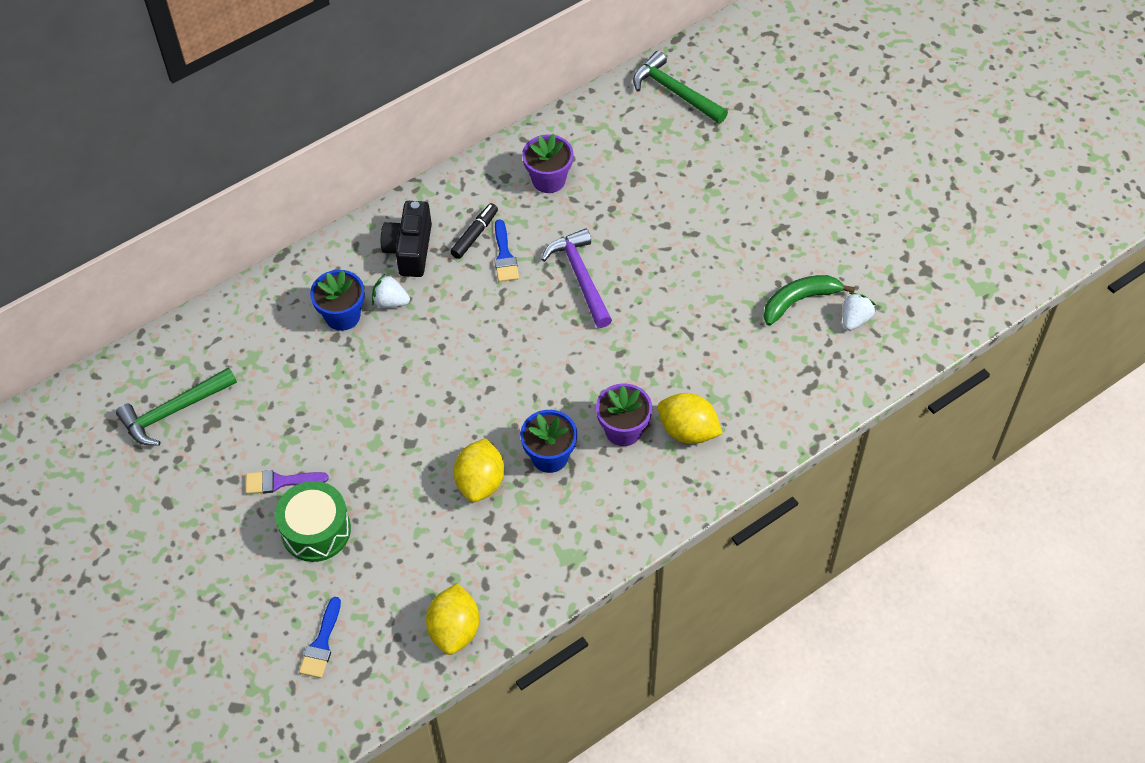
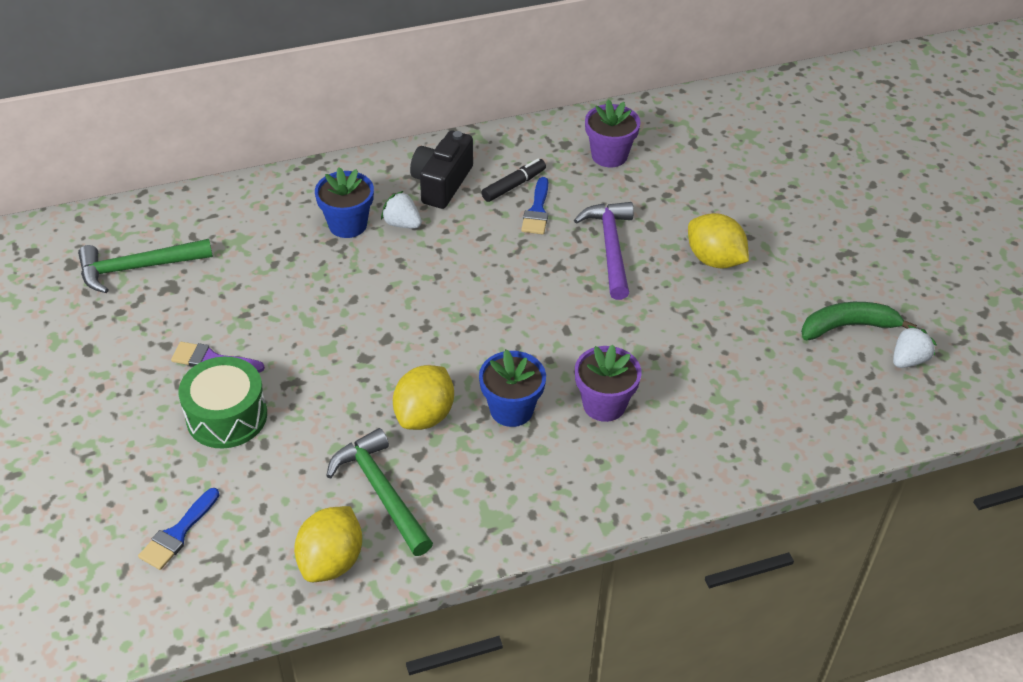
camera: 15 degrees right, 10 degrees down
(675, 92) = (769, 110): green hammer -> green hammer (381, 492)
(688, 431) = (678, 424): yellow lemon -> yellow lemon (714, 260)

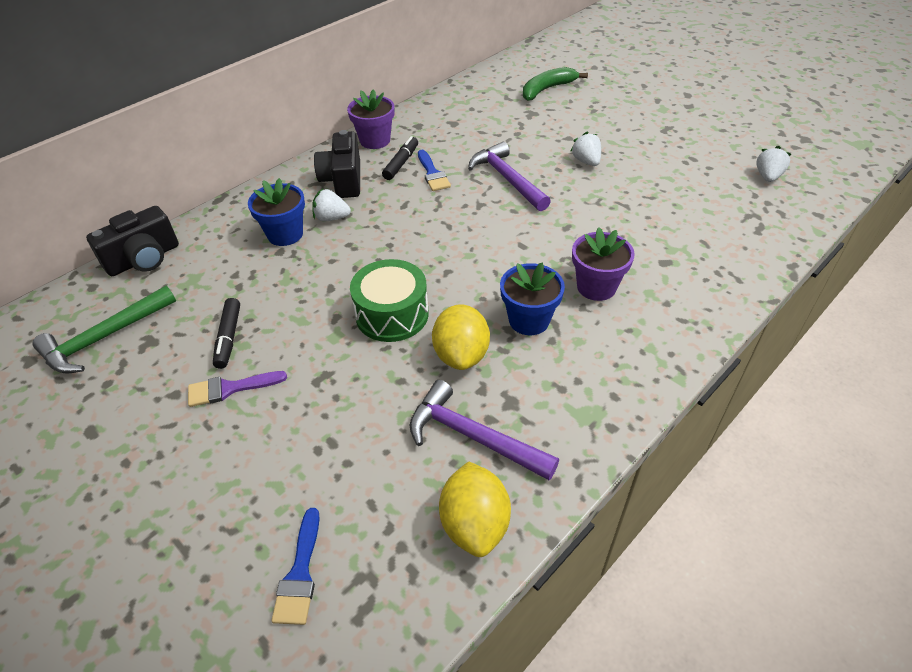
camera: 25 degrees left, 0 degrees up
(209, 200) = (144, 259): none -> black camera
(227, 416) = (278, 433): green drum -> green drum (392, 314)
(237, 311) = (229, 337): none -> black marker
(381, 492) = (473, 436): green hammer -> purple hammer
(609, 155) = (456, 123): purple flower pot -> purple flower pot (375, 140)
(714, 260) = (586, 161): yellow lemon -> white strawberry
(848, 326) = (711, 171): green banana -> green banana (547, 89)

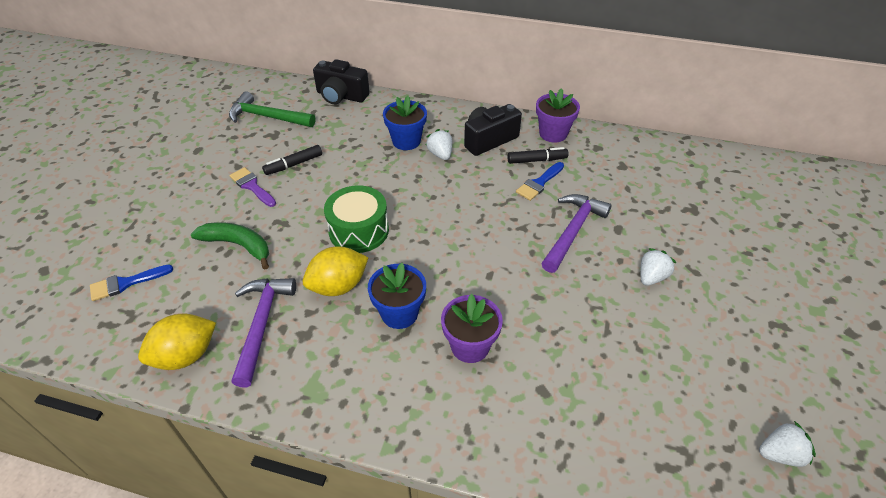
camera: 60 degrees right, 0 degrees up
(547, 89) = (746, 205): green banana -> green banana (238, 245)

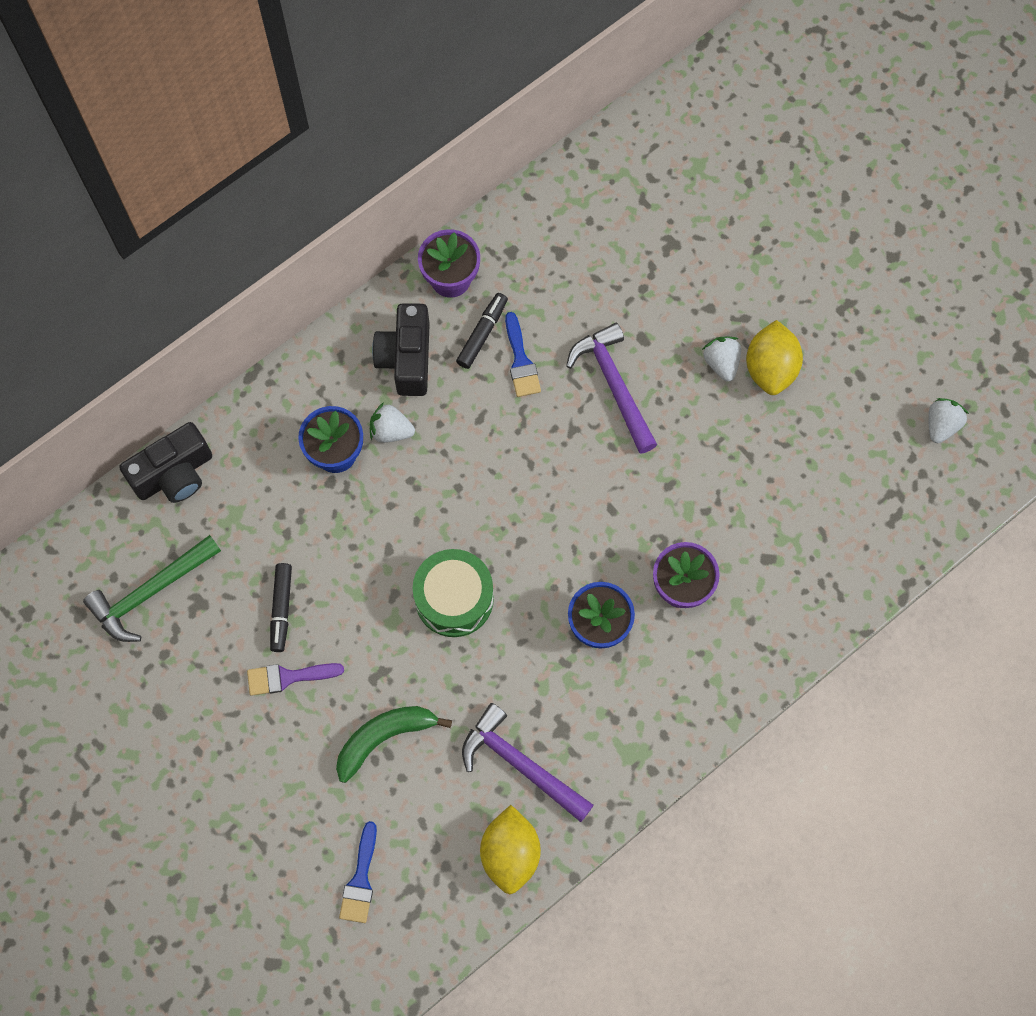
camera: 55 degrees left, 25 degrees up
(338, 286) = (521, 664): yellow lemon -> yellow lemon (770, 368)

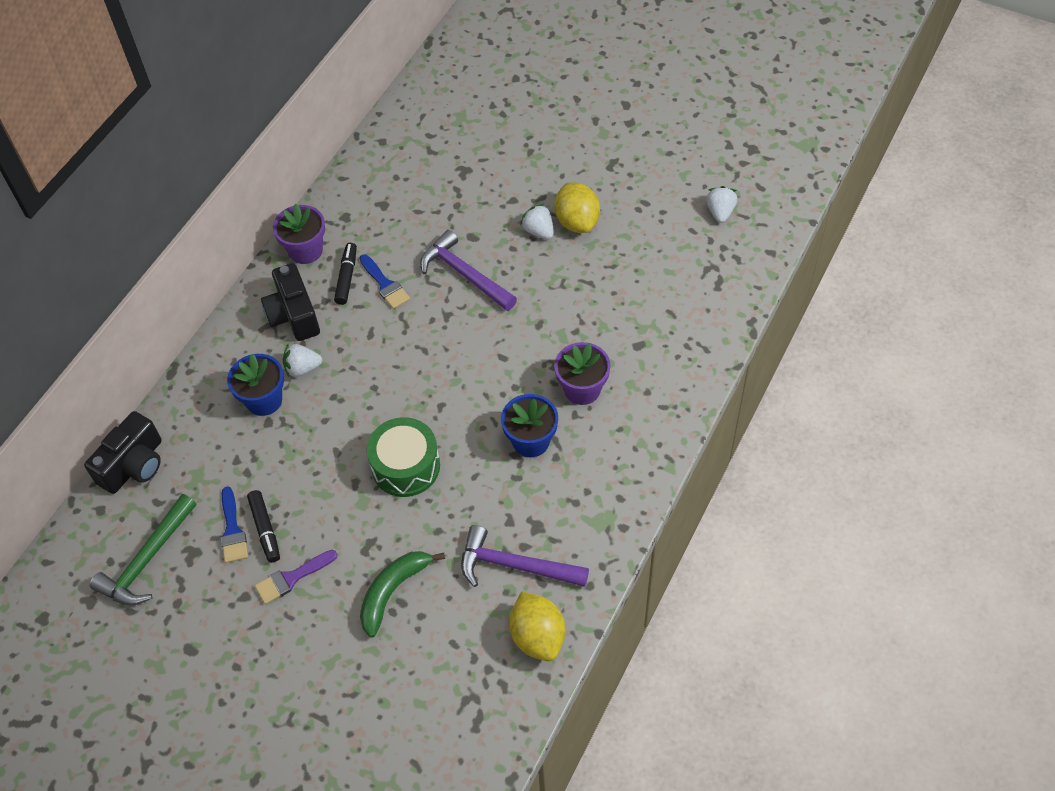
camera: 20 degrees left, 15 degrees down
(360, 879) = (420, 710): blue brush -> blue brush (232, 530)

